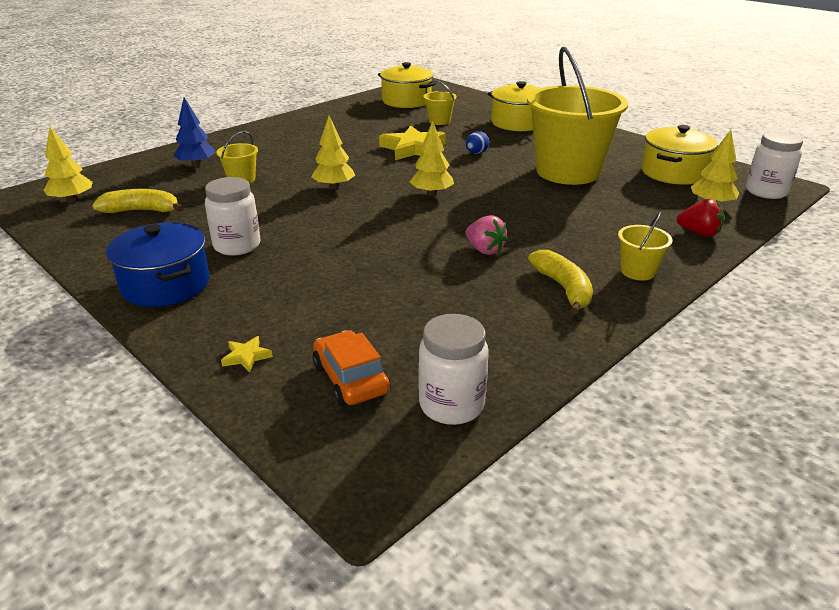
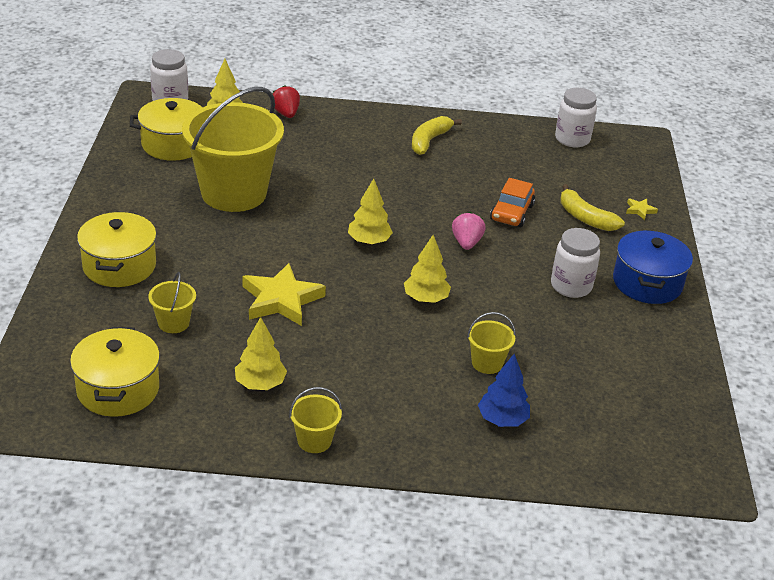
camera: 135 degrees left, 5 degrees up
(72, 200) = (661, 437): yellow tree -> yellow tree (260, 384)
(142, 211) = (609, 376): yellow banana -> yellow banana (585, 218)
(350, 379) = (601, 172): orange car -> orange car (512, 213)
(476, 153) = (246, 256): blue egg -> none
(484, 250) = (423, 182): pink strawberry -> pink strawberry (466, 243)
(637, 271) = (373, 123): yellow bucket -> yellow bucket (314, 440)

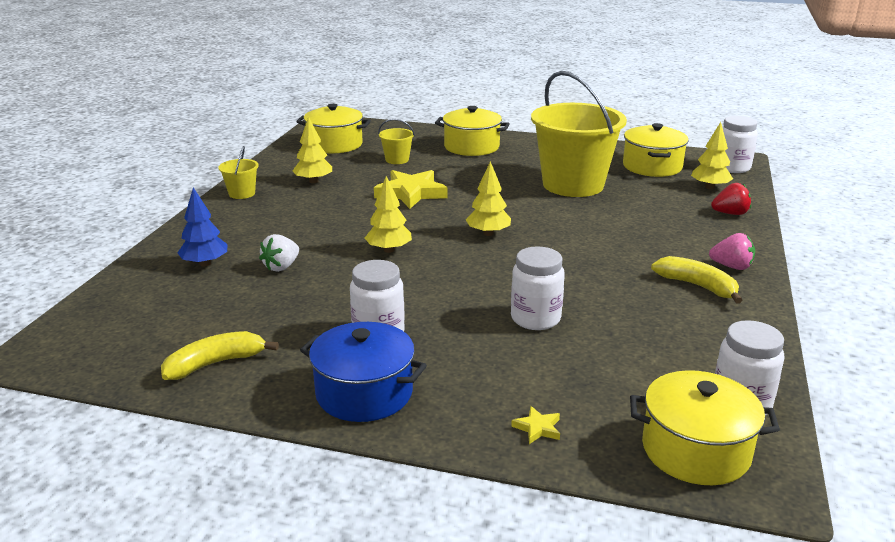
camera: 105 degrees right, 10 degrees down
(466, 243) = (477, 282): pink strawberry -> pink strawberry (731, 267)
(487, 363) = (281, 267): yellow bucket -> white strawberry
(512, 213) = (535, 319): orange car -> white jar
(585, 218) = (520, 372): yellow banana -> yellow banana (215, 363)
(626, 158) = (695, 450): none -> yellow pot

